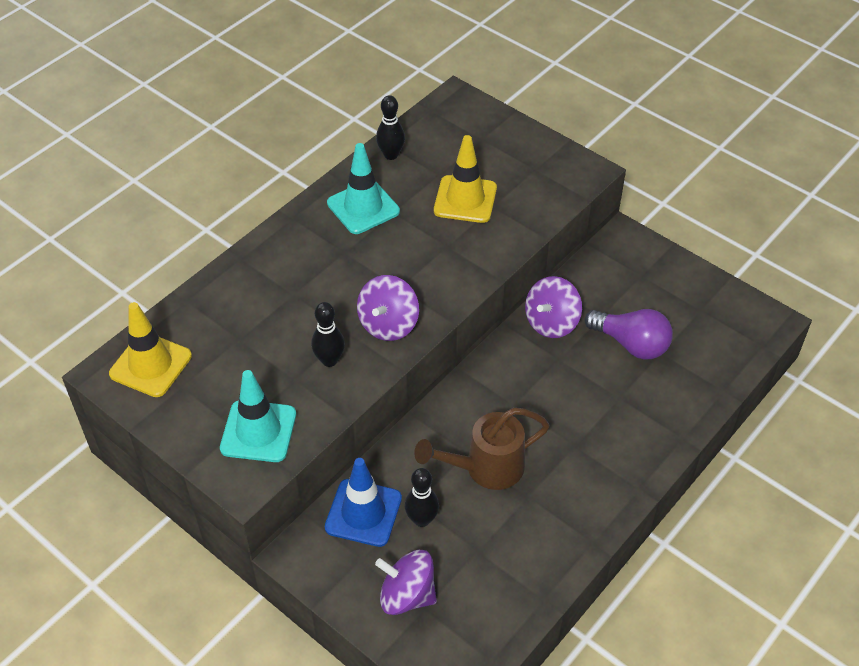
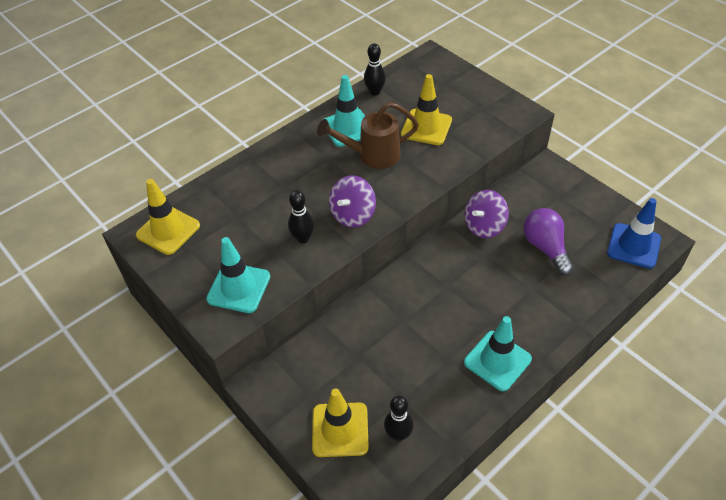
camera: 10 degrees right, 0 degrees up
(363, 513) = (316, 359): blue traffic cone -> blue traffic cone (633, 246)
(407, 595) = (340, 429): purple spinning top -> yellow traffic cone
(422, 519) = (361, 370): black bowling pin -> black bowling pin (398, 434)
(486, 468) = (417, 334): brown watering can -> brown watering can (372, 155)
(588, 491) = (497, 361): none -> turquoise traffic cone
(631, 344) = (545, 248): purple light bulb -> purple light bulb turned 150 degrees counterclockwise

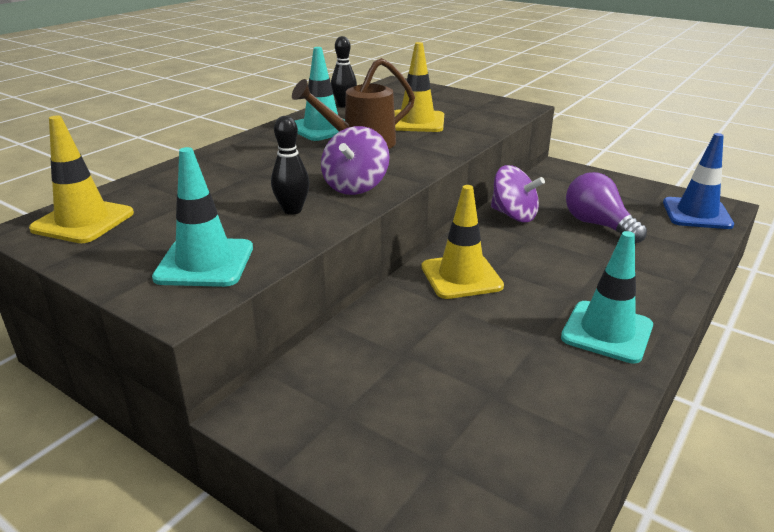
camera: 15 degrees left, 20 degrees down
(340, 429) = (409, 449): yellow traffic cone -> yellow traffic cone (461, 276)
(398, 434) = (508, 439): black bowling pin -> none
(484, 226) = (514, 215): purple spinning top -> purple spinning top turned 90 degrees counterclockwise

